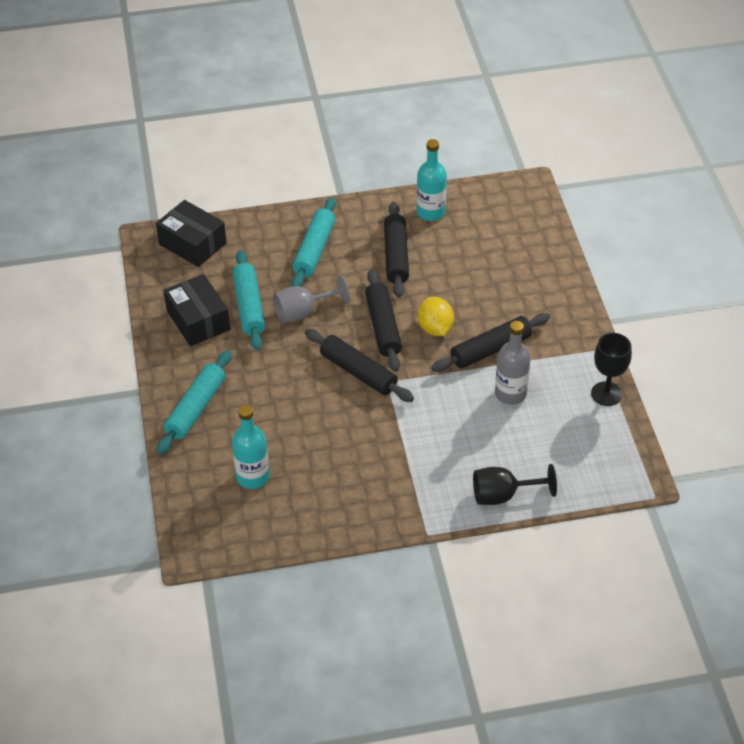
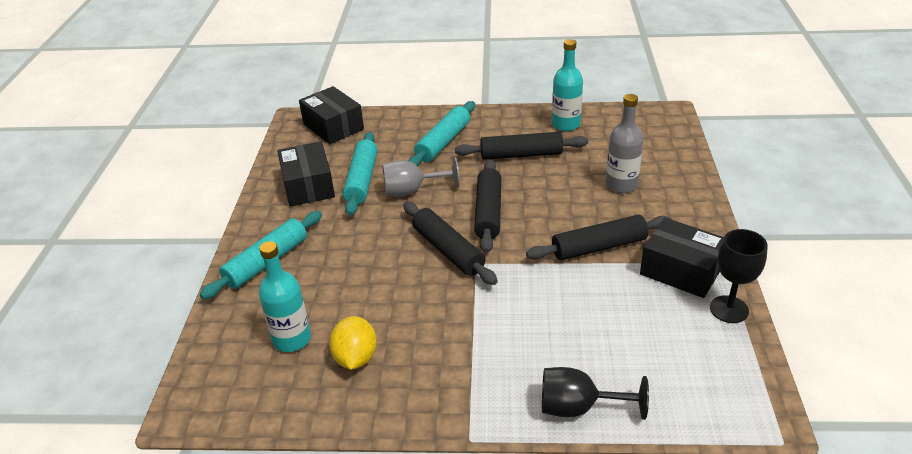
camera: 15 degrees right, 10 degrees down
(396, 256) = (521, 155): black rolling pin -> black rolling pin turned 75 degrees clockwise
(435, 328) = (543, 220): yellow lemon -> yellow lemon (356, 358)
(510, 393) = (612, 293): grey bottle -> grey bottle (621, 185)
(563, 363) = (681, 270): none -> black box

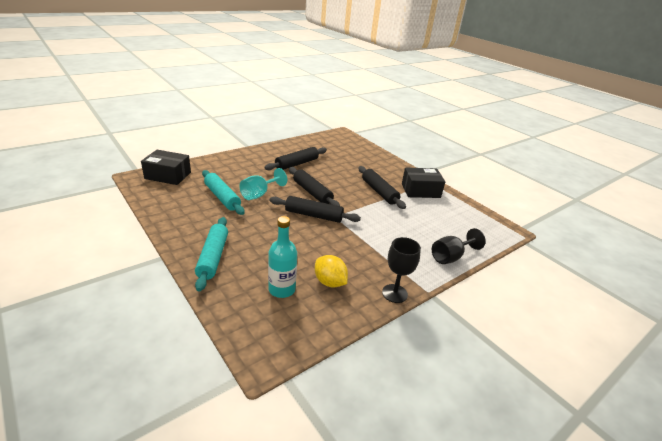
camera: 45 degrees left, 5 degrees down
(308, 186) = (190, 209): black box -> none
(412, 191) = (259, 194): grey goblet -> turquoise goblet
(443, 142) = (248, 168): turquoise rolling pin -> none
(566, 124) = (302, 146): turquoise bottle -> none
(599, 247) = (379, 192): black rolling pin -> black rolling pin turned 60 degrees counterclockwise
(621, 185) = (357, 165): grey bottle -> none
(729, 309) = (453, 199): black goblet -> black goblet (394, 293)

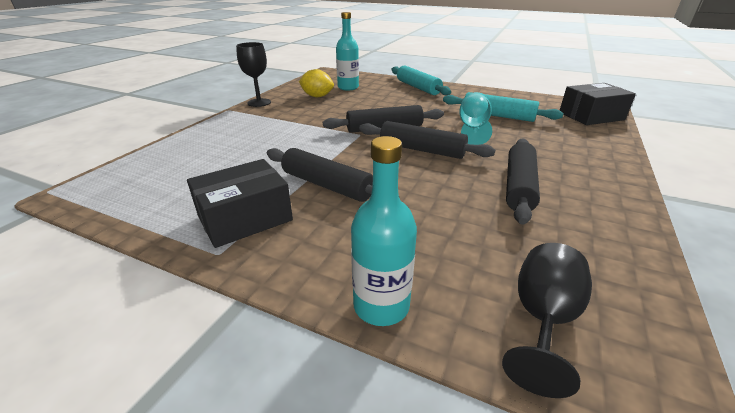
camera: 155 degrees right, 0 degrees up
(385, 157) = (381, 305): none -> turquoise bottle
(451, 257) = (198, 136): black goblet -> black goblet (542, 319)

